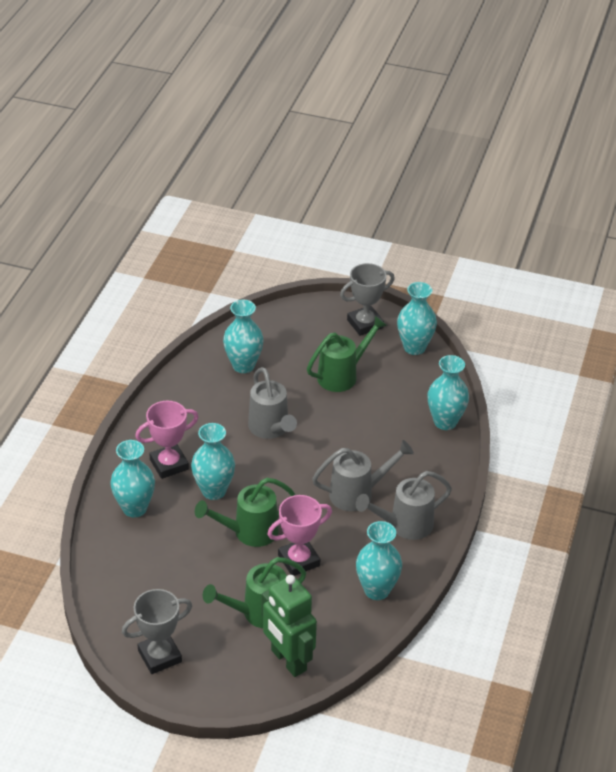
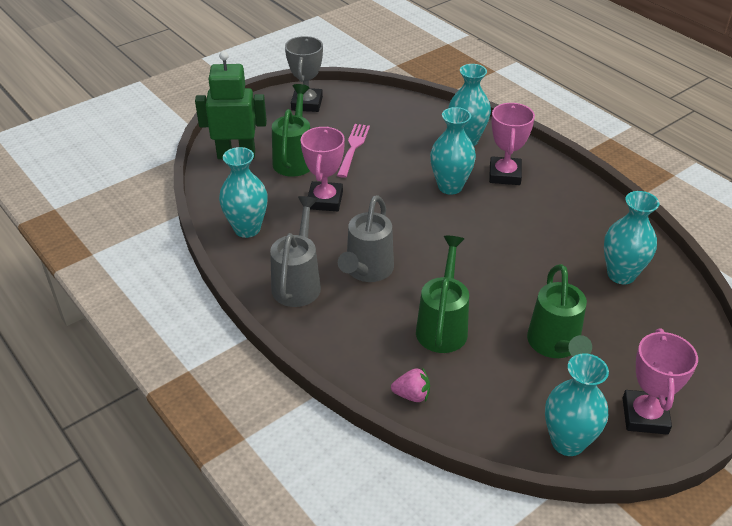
camera: 125 degrees right, 0 degrees up
(208, 580) = (353, 148): none -> pink fork
(249, 532) = (383, 187): green watering can -> green watering can (442, 326)
(270, 429) = (505, 253): grey watering can -> none
(365, 324) = (645, 416): grey trophy -> pink trophy
(445, 422) = (412, 395): turquoise vase -> pink strawberry

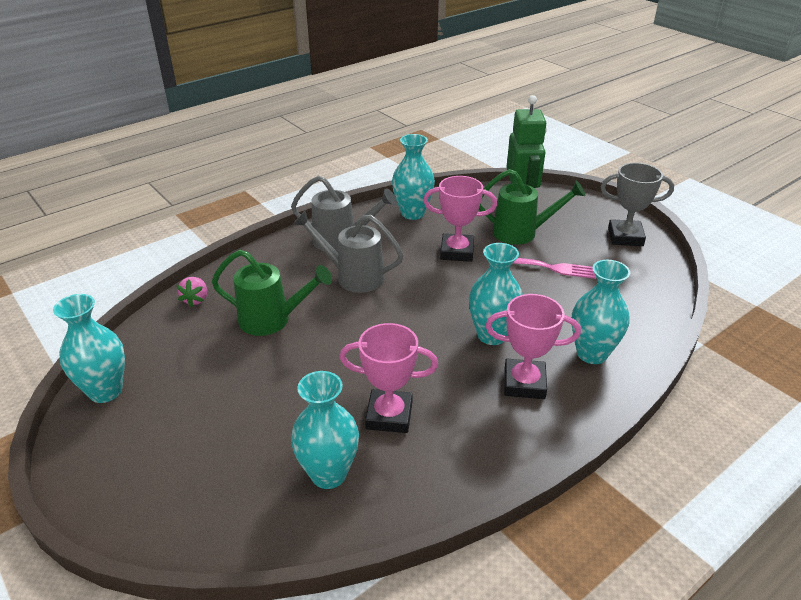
camera: 90 degrees right, 5 degrees down
(555, 345) = (227, 397): green watering can -> none
(645, 416) = (110, 456): pink trophy -> pink trophy (389, 415)

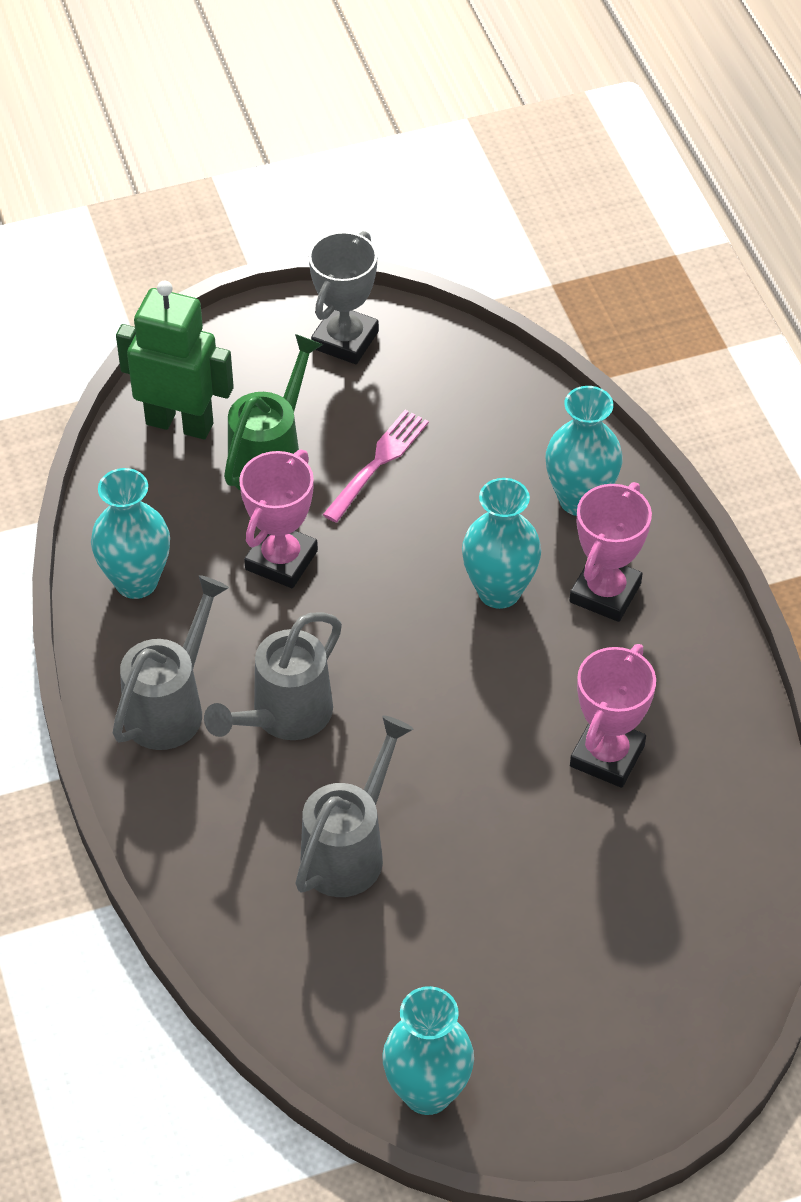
camera: 70 degrees left, 15 degrees up
(196, 299) = (247, 948): pink strawberry -> none
(272, 320) = (349, 850): green watering can -> grey watering can
(328, 474) = (681, 846): turquoise vase -> none

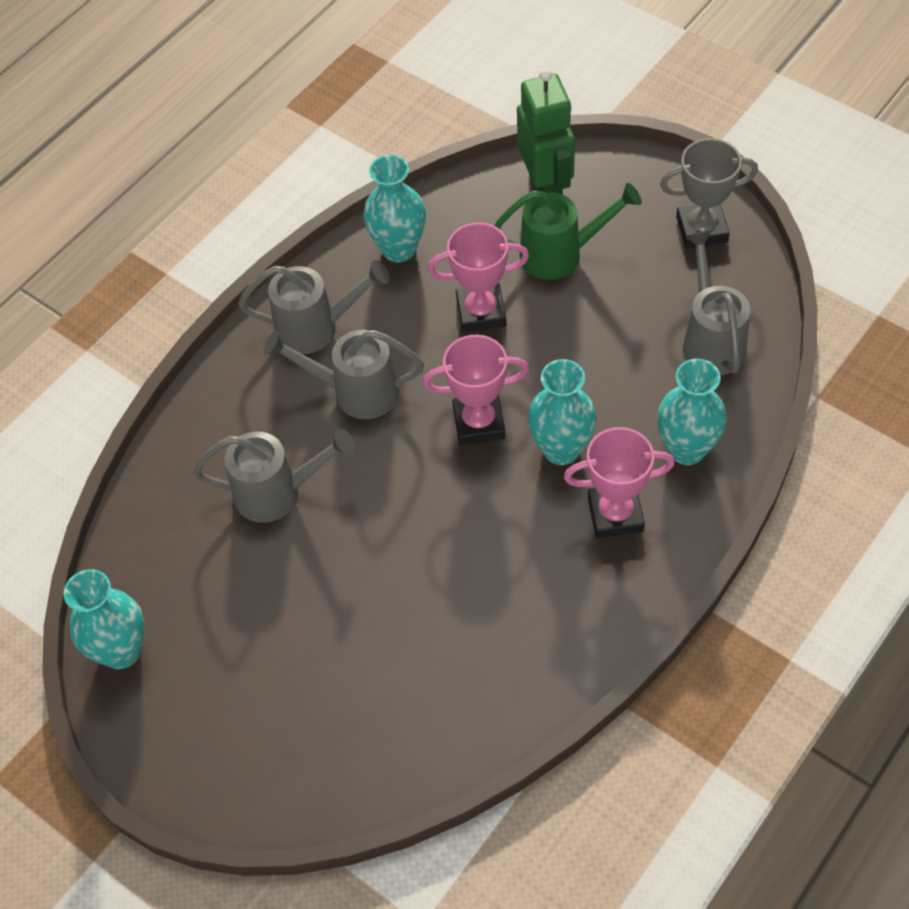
camera: 60 degrees right, 5 degrees up
(378, 463) = (611, 313): pink fork -> none
(477, 410) = (711, 340): none -> grey watering can
(607, 756) = (471, 599): pink trophy -> pink trophy (479, 423)

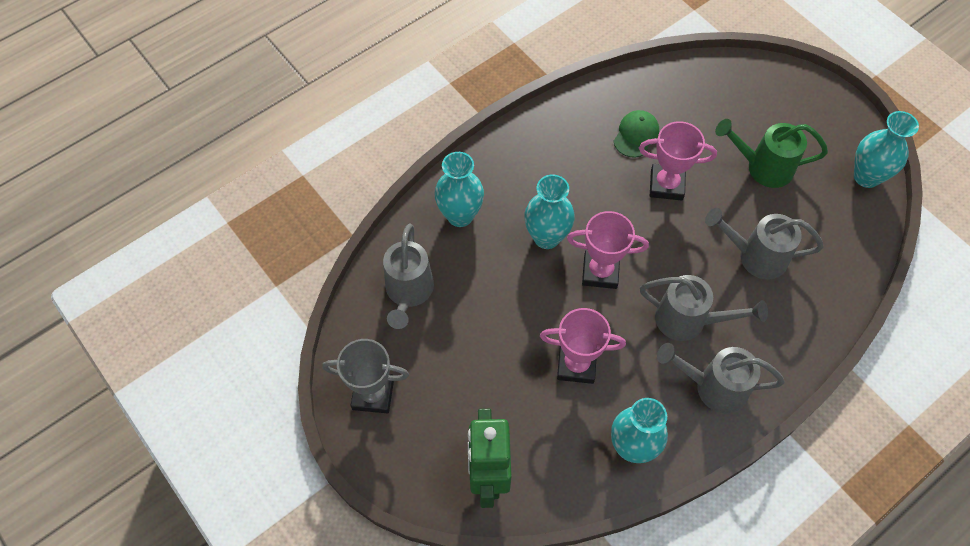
camera: 170 degrees left, 5 degrees up
(473, 633) = (636, 135): none -> green cap
(560, 254) = (497, 402): green watering can -> green watering can (763, 167)
(615, 514) = (524, 184): pink trophy -> pink trophy (666, 185)

